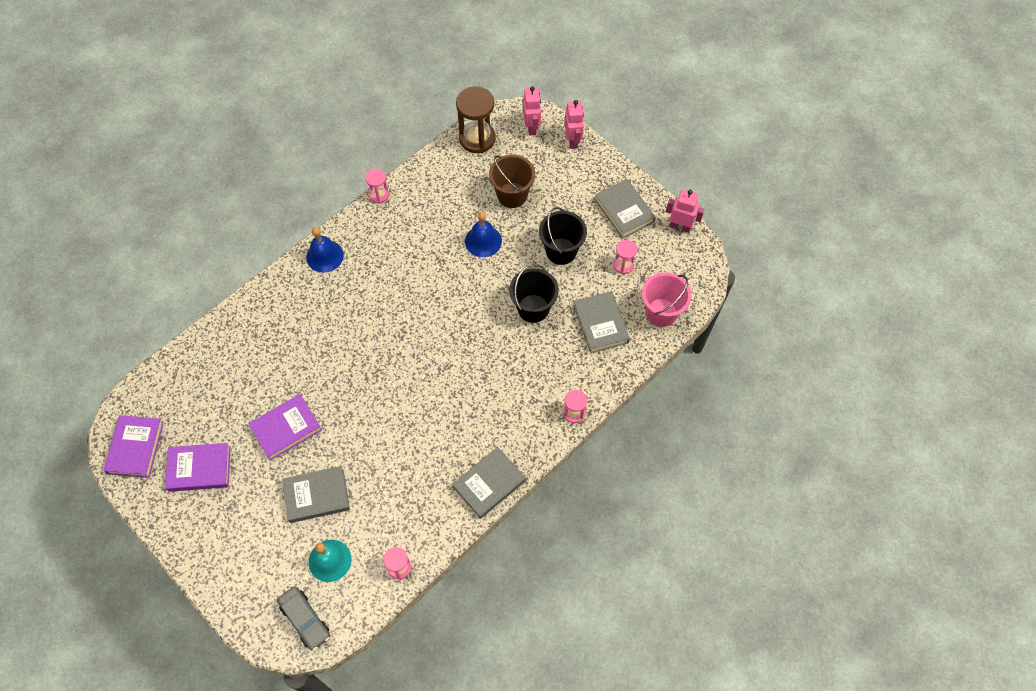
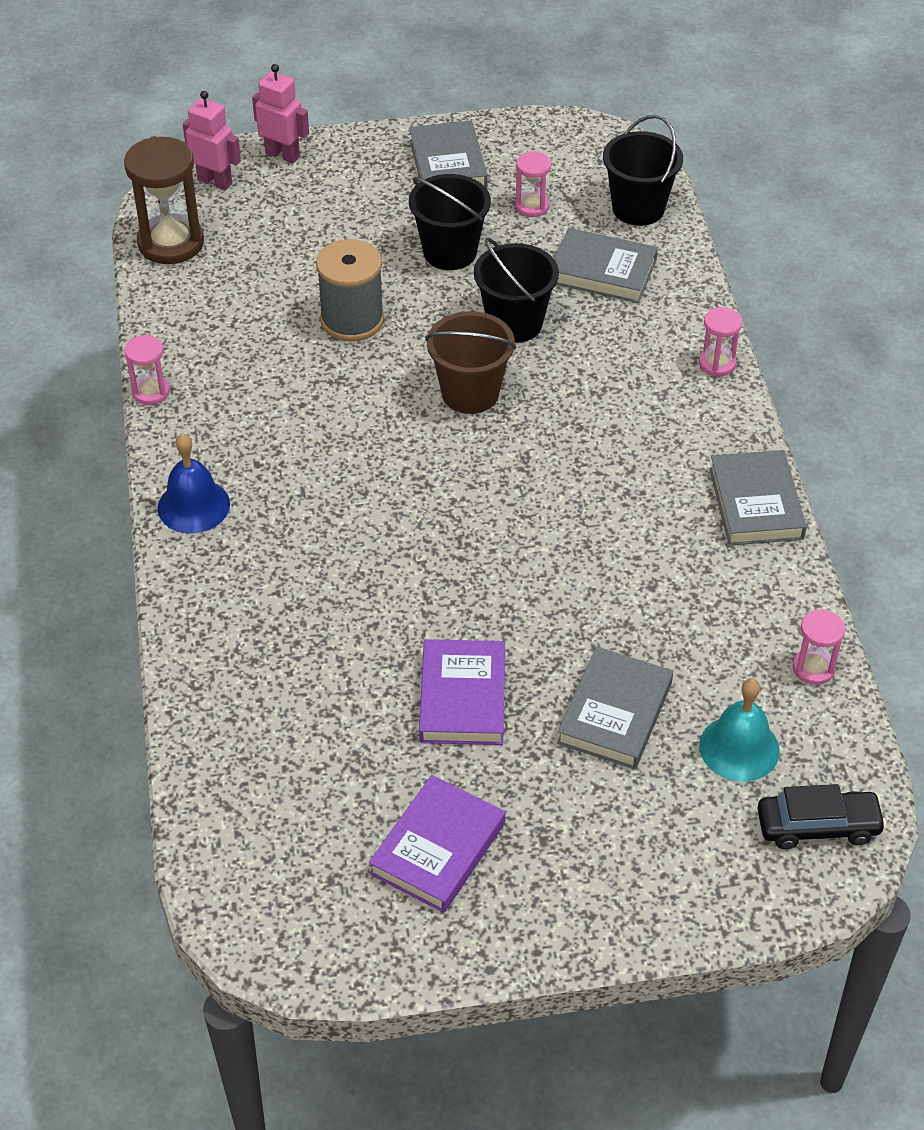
camera: 55 degrees left, 15 degrees down
(136, 448) = (318, 925): purple book -> none
(305, 619) = (818, 826): grey car -> black car
(483, 241) = (352, 320): blue bell -> grey spool
(512, 195) = (307, 255): brown bucket -> brown bucket (470, 393)
(624, 211) = (448, 164): grey book -> grey book turned 75 degrees clockwise
(661, 312) = (638, 208): pink bucket -> black bucket
(680, 227) = (525, 128): pink robot -> none

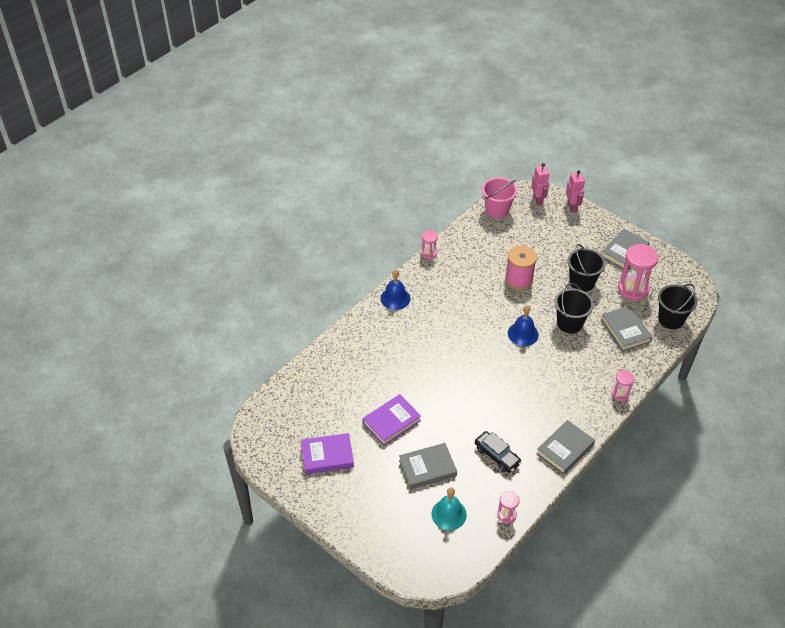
camera: 50 degrees right, 0 degrees up
(171, 243) = (497, 210): brown hourglass -> pink bucket
(352, 320) = (519, 279): grey spool -> pink spool
(470, 393) = (523, 334): brown bucket -> blue bell
(532, 206) = (633, 289): pink hourglass -> pink hourglass, size x1.89
(818, 826) = (438, 559): black car -> black car (497, 456)

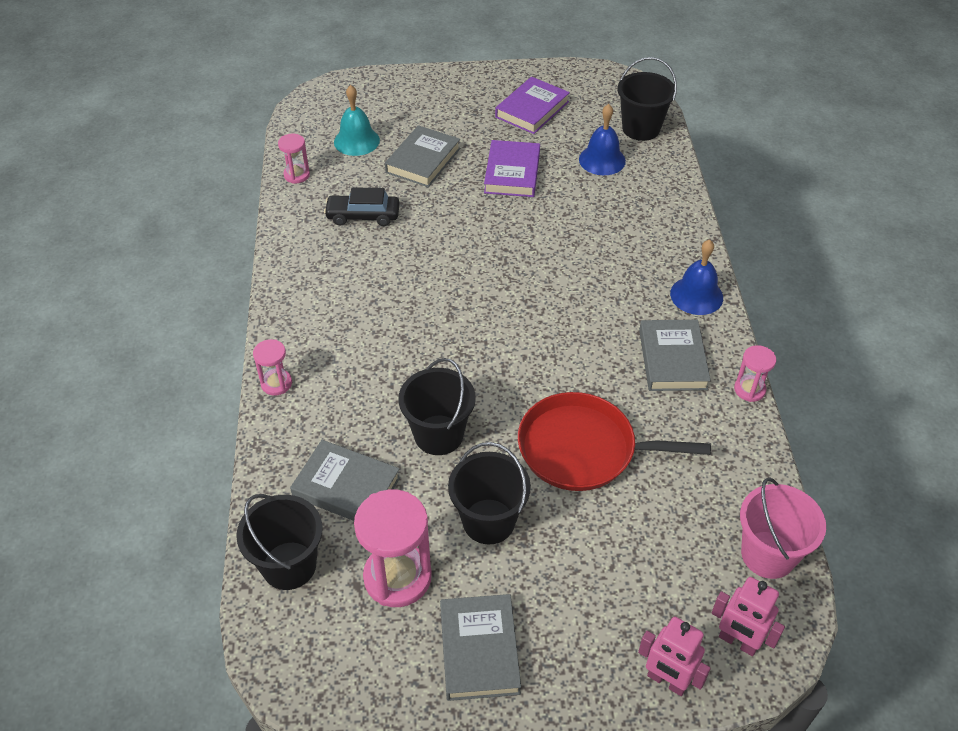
camera: 135 degrees right, 0 degrees up
(291, 396) = (641, 128): none -> black bucket
(519, 279) = (583, 449): pink spool -> red pan
(523, 334) = (485, 370): blue bell -> blue bell (602, 160)
(565, 449) = (291, 272): grey book -> grey book (672, 359)

